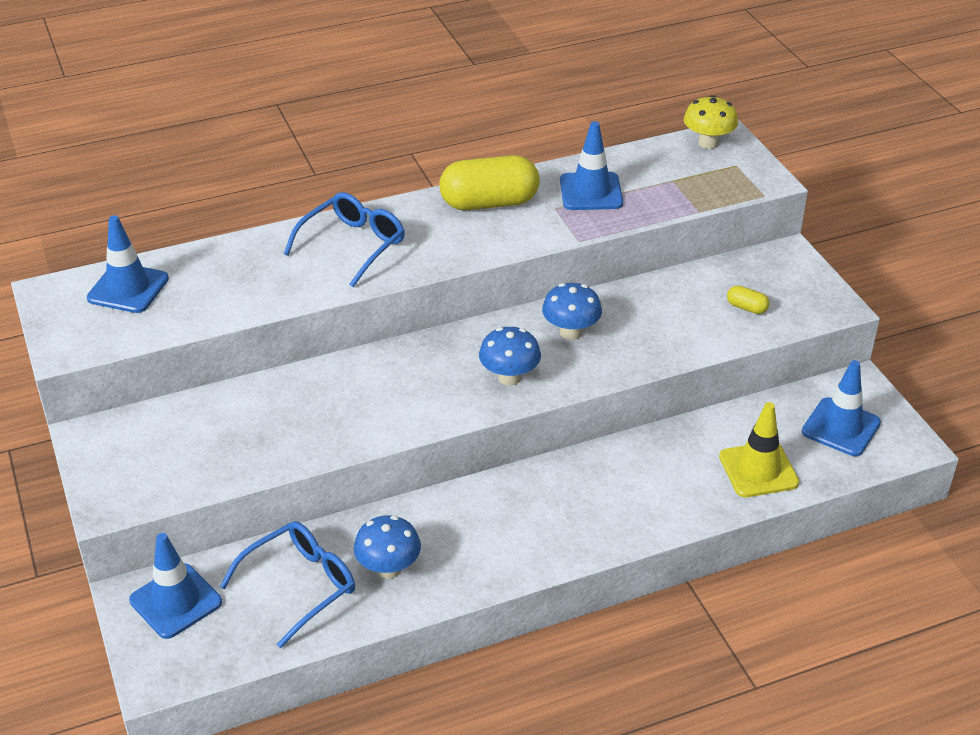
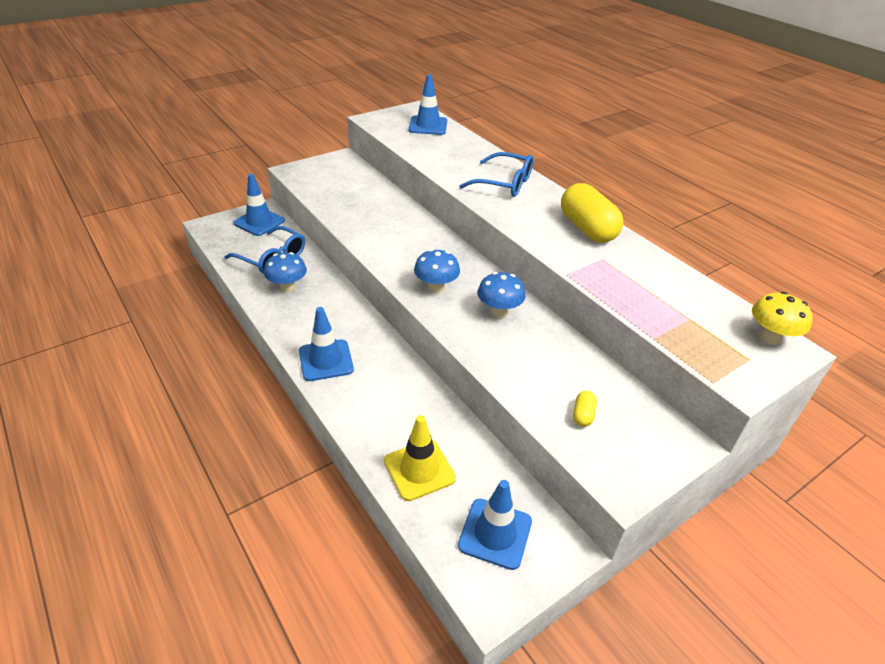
camera: 75 degrees right, 0 degrees up
(591, 192) = (637, 274): blue traffic cone -> blue traffic cone (326, 360)

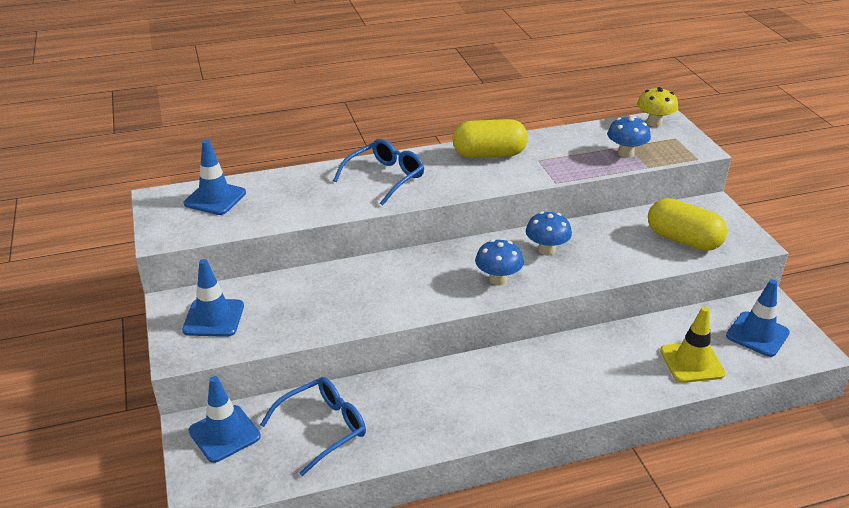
camera: 70 degrees left, 5 degrees down
(288, 287) = (394, 419): blue mushroom -> blue mushroom (626, 153)
(326, 360) = (537, 402): blue traffic cone -> blue traffic cone (213, 318)
(583, 415) = (683, 240): yellow capsule -> yellow capsule, size x2.36

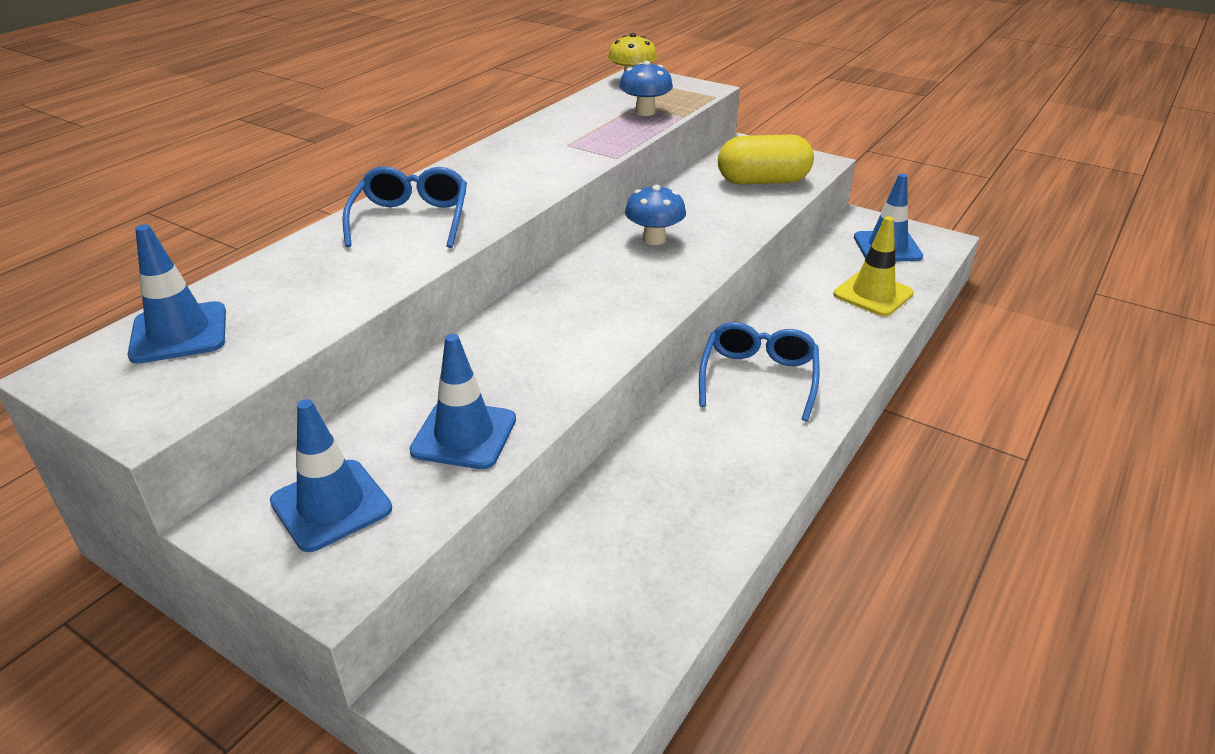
camera: 40 degrees left, 0 degrees up
(224, 434) = (486, 664): blue traffic cone -> blue traffic cone (464, 435)
(323, 428) = (612, 569): blue glasses -> blue glasses (758, 377)
(489, 154) = (505, 156): yellow capsule -> none
(498, 279) = (645, 287): blue mushroom -> none

